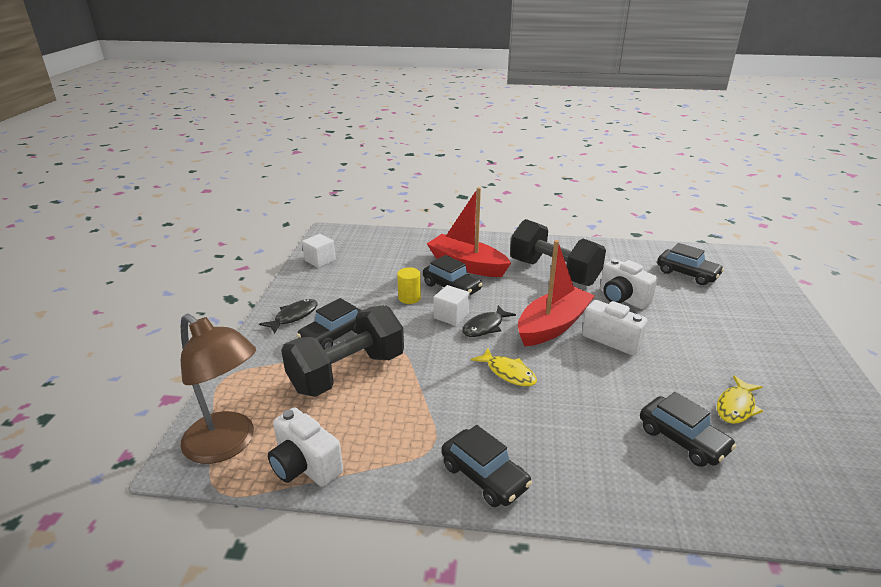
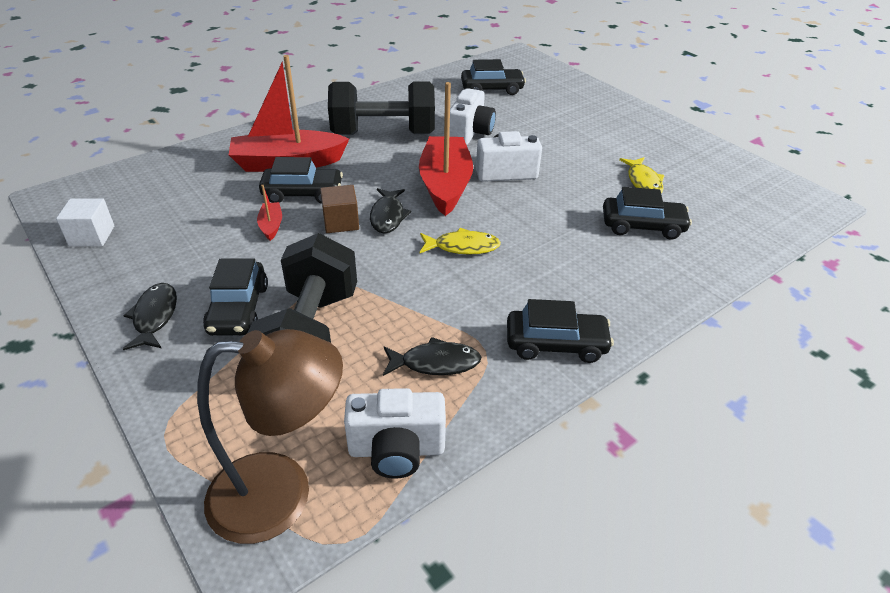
camera: 45 degrees left, 10 degrees up
(392, 433) = (435, 363): none -> black fish
(409, 298) = (271, 226): yellow cylinder -> red boat
(451, 316) = (341, 222): white cube -> brown cube
(622, 298) = (470, 133): white camera -> white camera turned 75 degrees counterclockwise

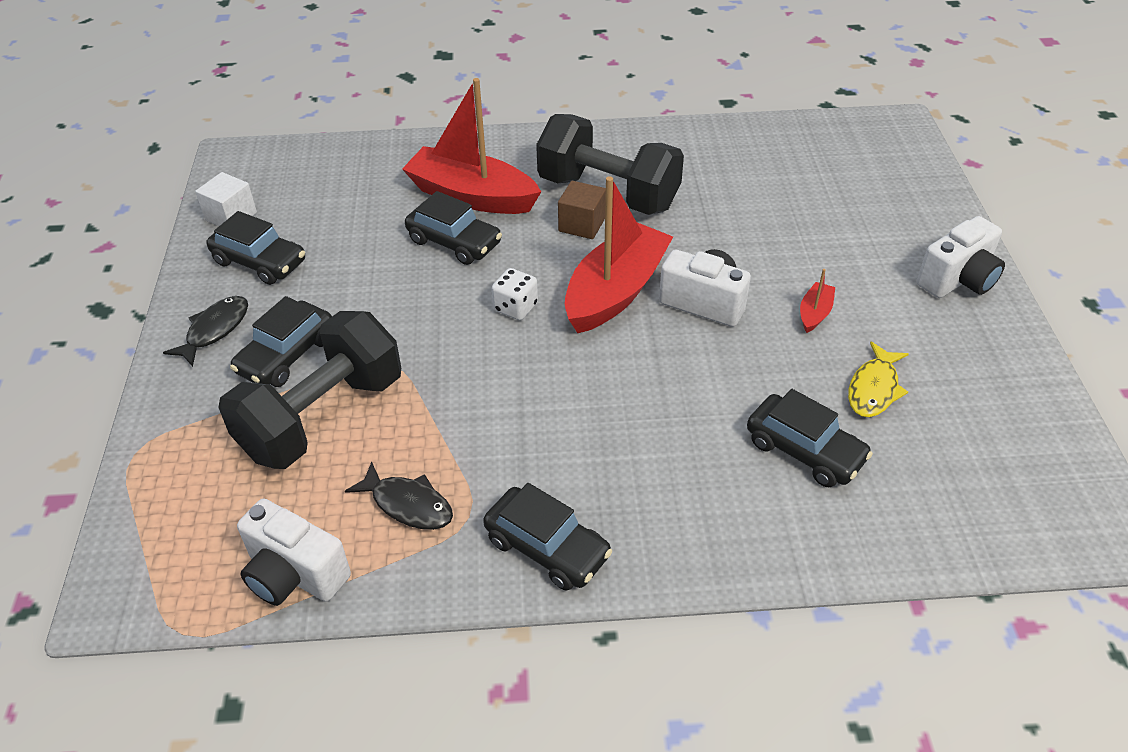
camera: 35 degrees right, 5 degrees up
(271, 226) = (391, 270): red boat -> red boat (814, 313)
(281, 494) = (173, 561): brown lamp -> none
(341, 222) = (461, 295): brown cube -> brown cube (582, 224)
(388, 216) = (515, 307): black fish -> white dice
(462, 247) = (559, 382): yellow fish -> none
(470, 133) = (713, 229): white camera -> white camera (958, 280)
(492, 89) = (806, 171): black car -> black car (260, 262)

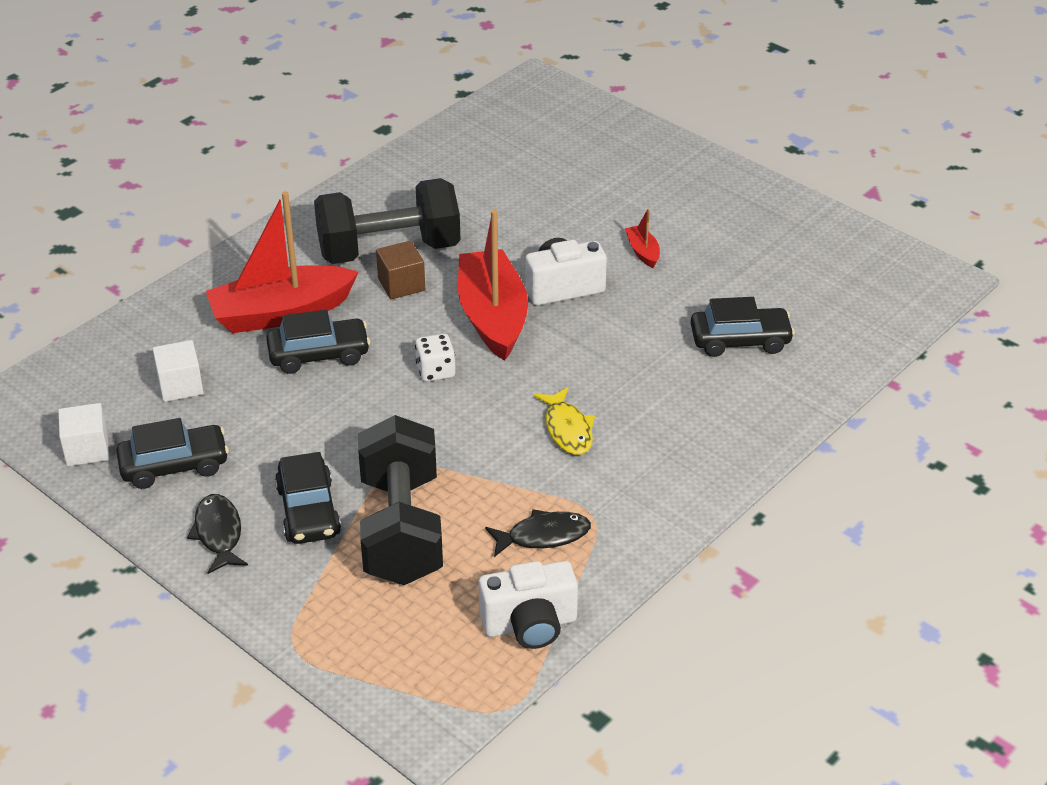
camera: 45 degrees left, 5 degrees down
(341, 208) = (180, 386): none -> white cube
(547, 548) = (664, 497): black car -> none
(874, 388) = (735, 278): yellow fish -> yellow fish (567, 429)
(958, 280) = (703, 177): white camera -> none

